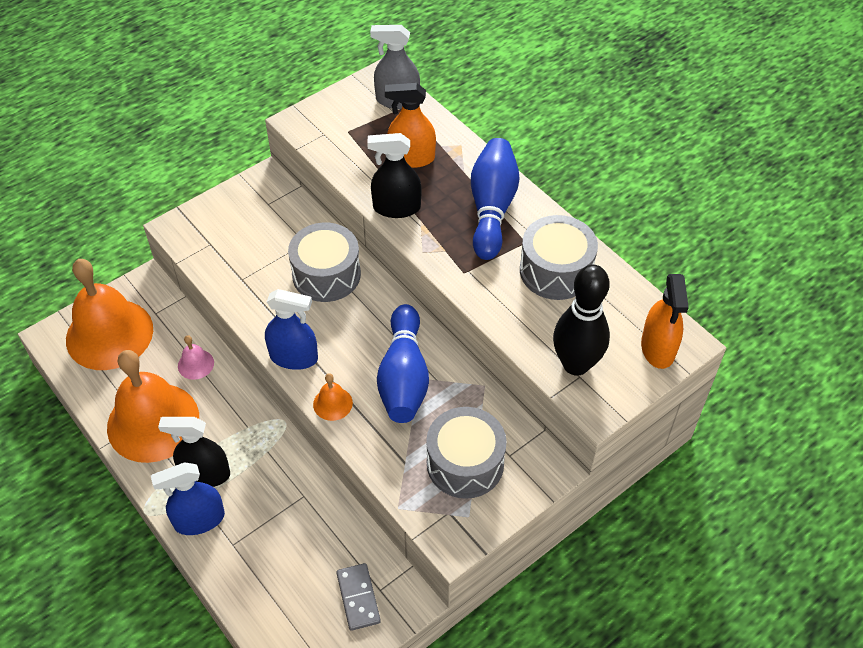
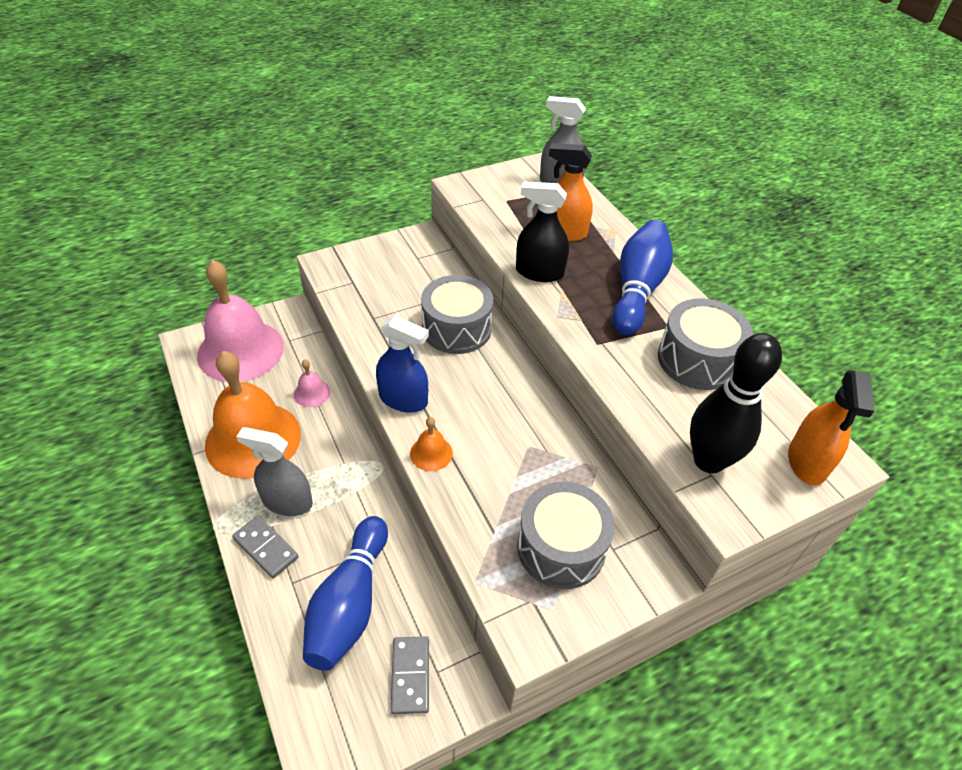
camera: 10 degrees right, 5 degrees down
(109, 334) = (240, 350): orange bell -> pink bell
(199, 520) = (266, 548): blue spray bottle -> grey domino
(205, 474) = (287, 501): black spray bottle -> grey spray bottle
(404, 377) = (512, 441): blue bowling pin -> blue bowling pin (350, 603)

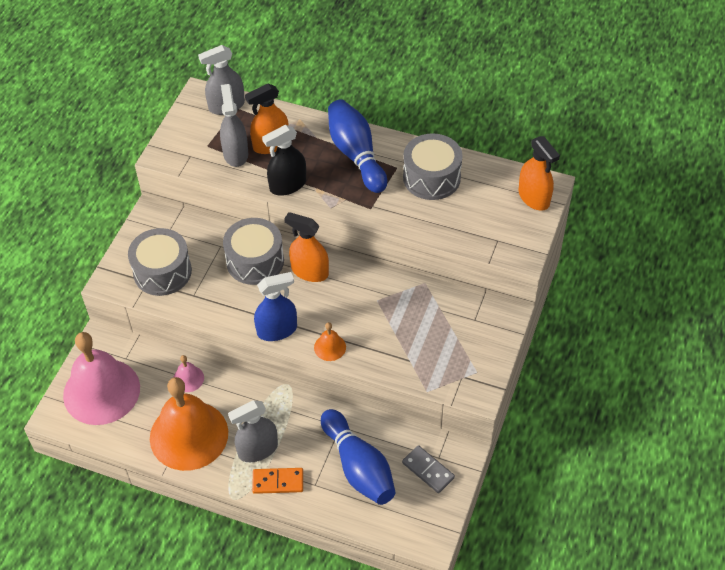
camera: 40 degrees left, 5 degrees up
(266, 548) = (278, 482): grey domino -> orange domino
(494, 372) = (310, 271): none -> orange spray bottle
(523, 220) = (235, 154): none -> grey spray bottle
(561, 547) = (449, 340): grey drum -> grey drum (162, 272)
(708, 460) = (489, 233): black bowling pin -> none

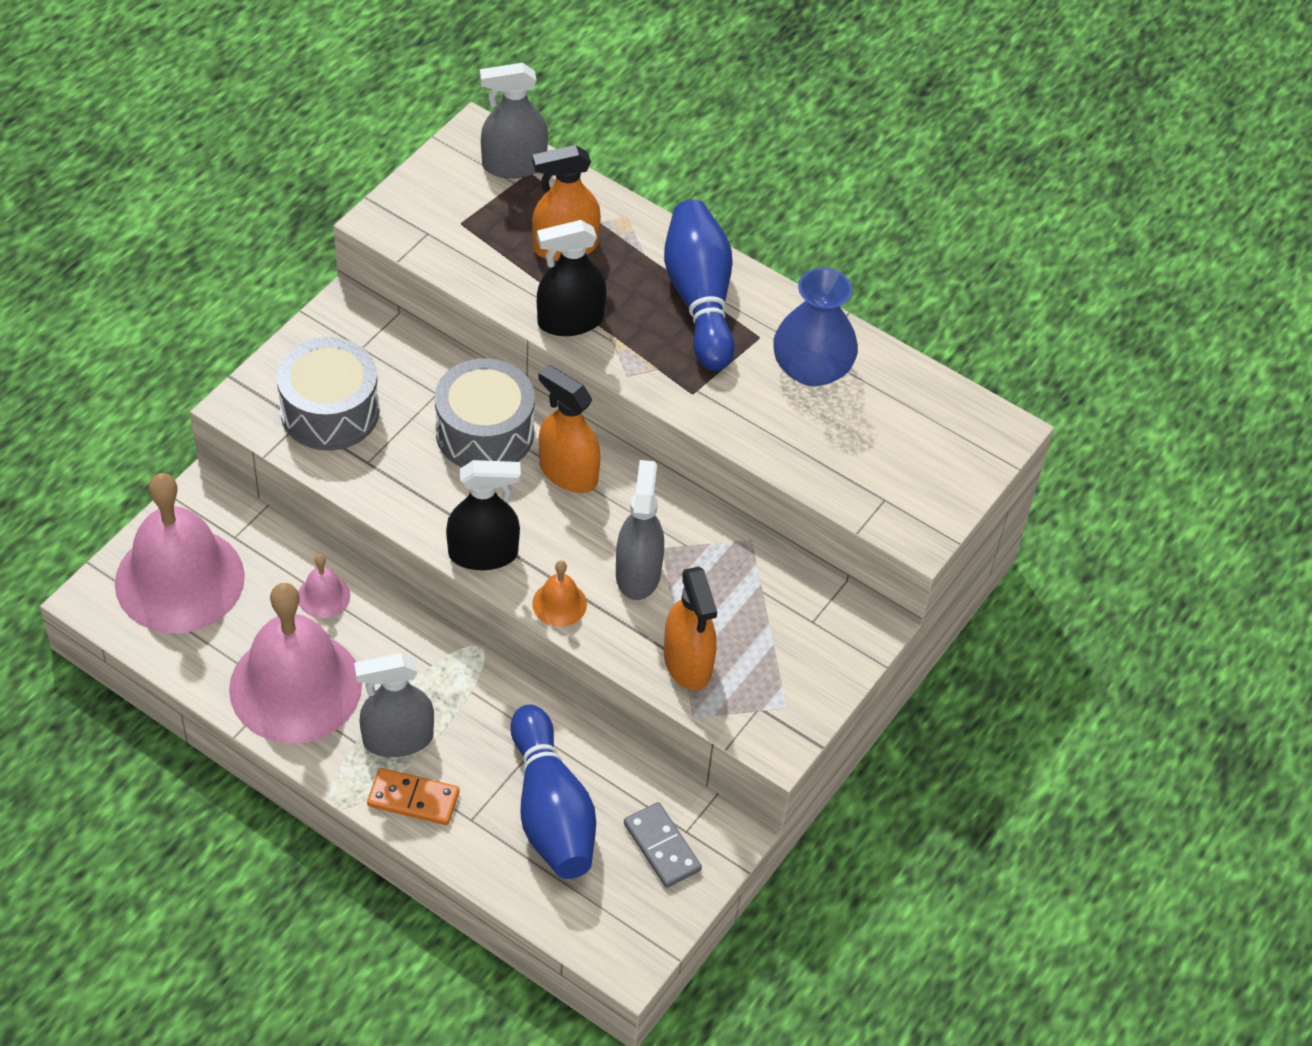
camera: 10 degrees right, 0 degrees up
(189, 435) = (295, 686): orange bell -> pink bell
(235, 154) = (502, 248): grey spray bottle -> grey spray bottle (638, 573)
(277, 330) = (483, 554): blue spray bottle -> black spray bottle
(431, 177) = (811, 368): grey drum -> blue vase
(534, 198) = (971, 445): orange spray bottle -> orange spray bottle (688, 662)

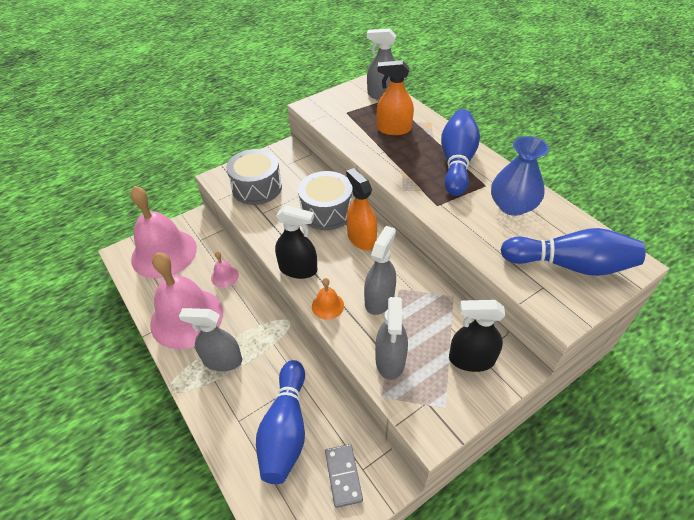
camera: 25 degrees right, 5 degrees down
(413, 799) = (213, 398): orange domino -> none
(570, 321) = (382, 160): black spray bottle -> black spray bottle (471, 359)
(688, 662) = (390, 360): orange spray bottle -> grey spray bottle
(915, 454) = (569, 265): none -> blue bowling pin

